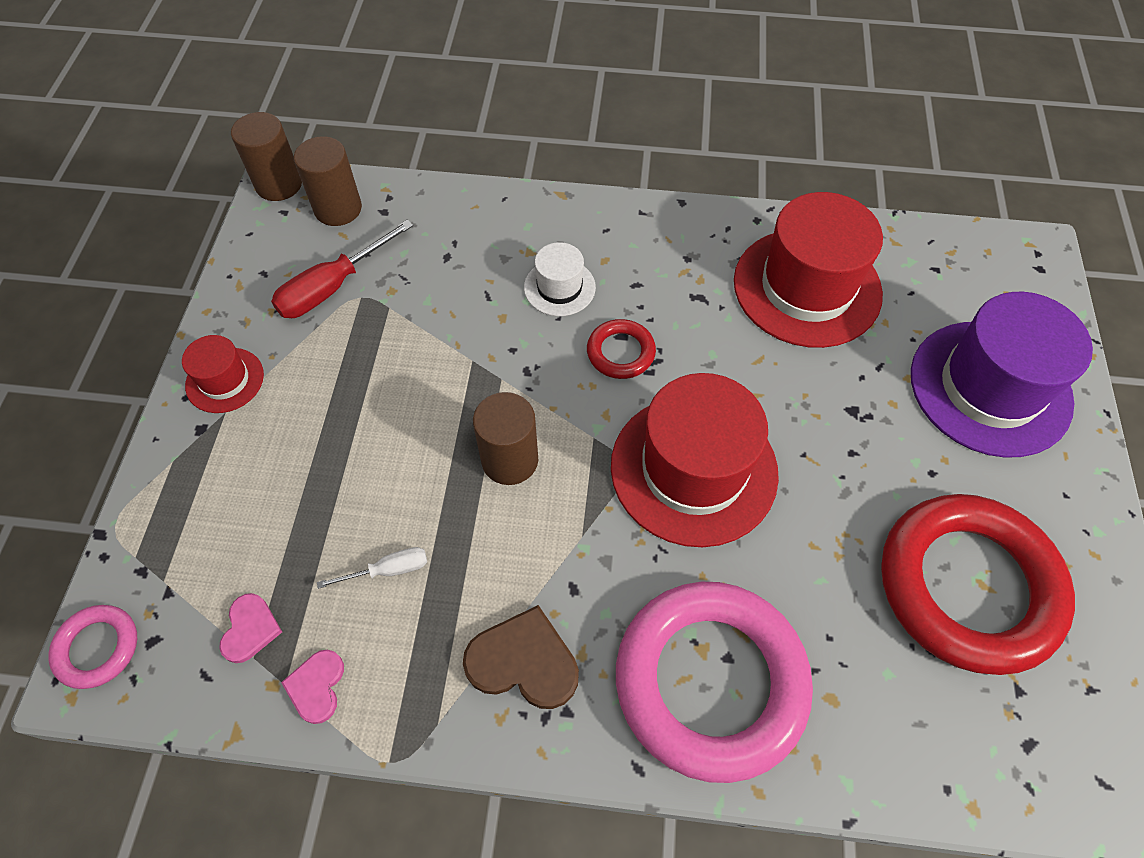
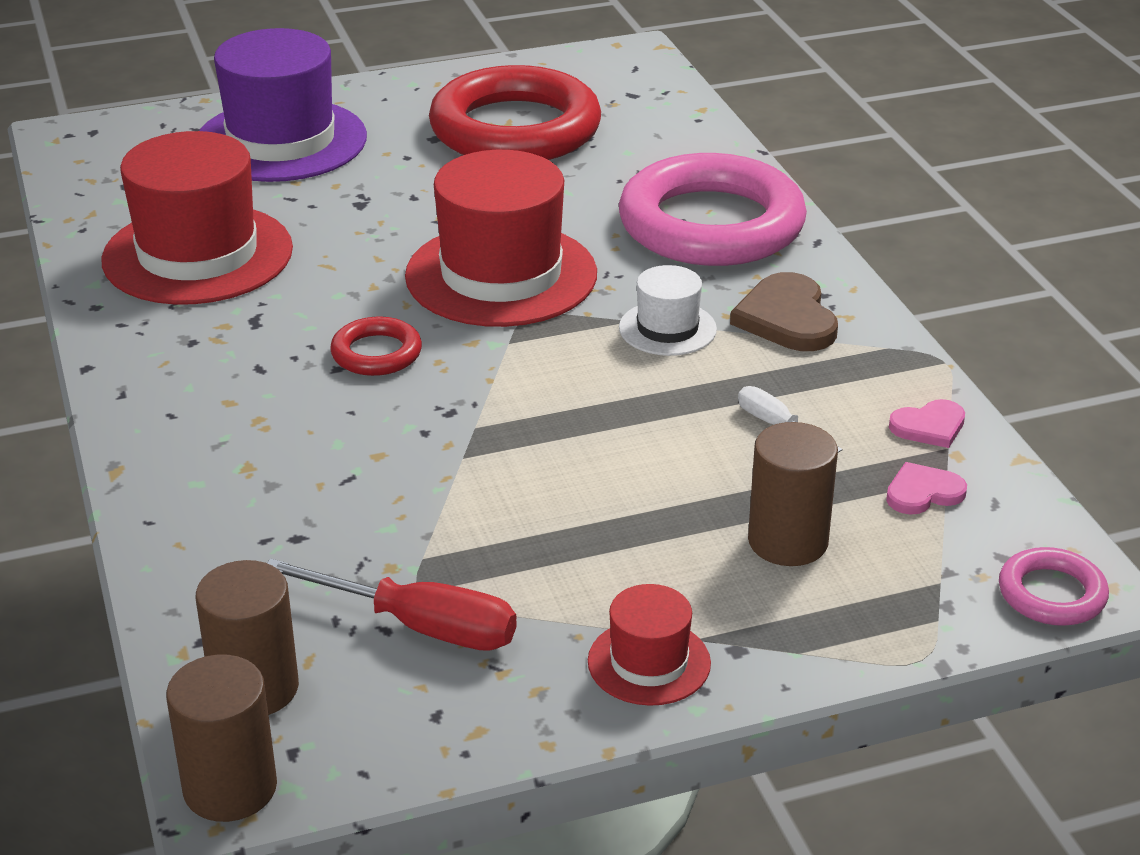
camera: 115 degrees left, 25 degrees down
(510, 460) = (581, 388): brown cylinder -> brown cylinder (788, 541)
(559, 287) = (299, 424): white hat -> white hat (667, 328)

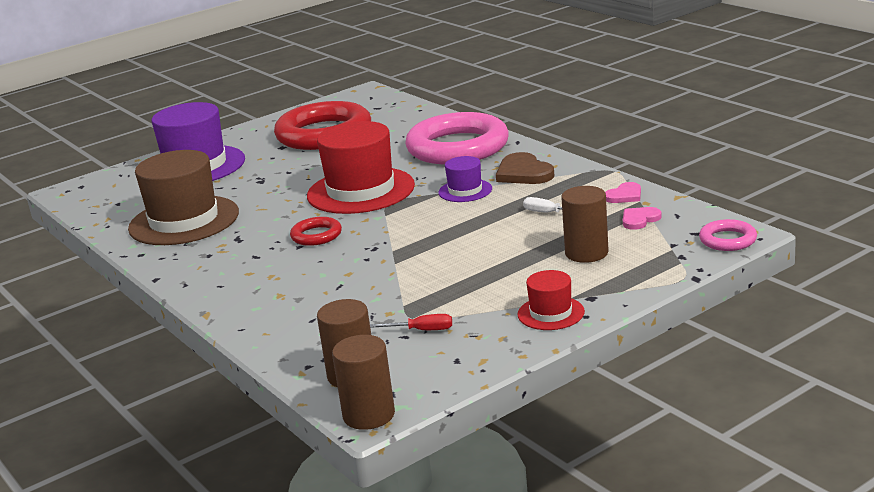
camera: 15 degrees left, 10 degrees down
(198, 254) = (184, 221): red hat -> brown hat
(419, 626) = (422, 330): red screwdriver -> red screwdriver, size x0.55
(667, 328) = (465, 191): white hat -> purple hat

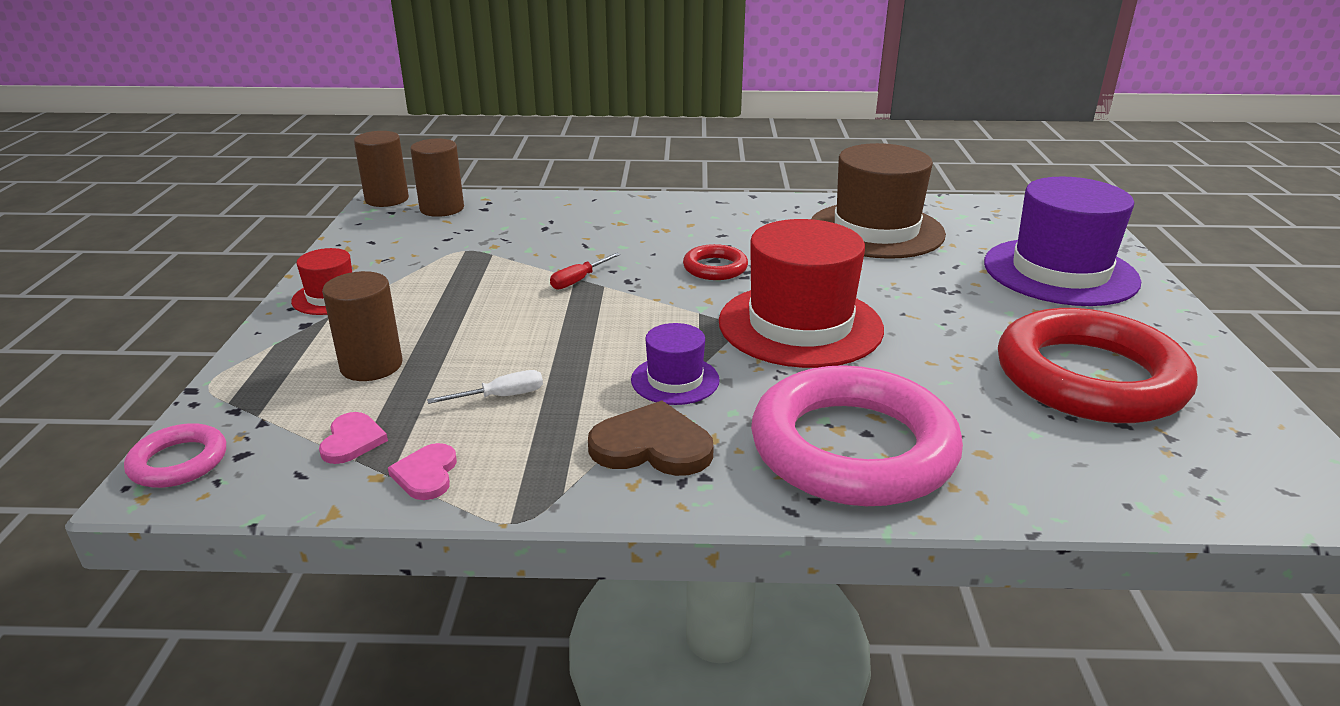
camera: 125 degrees right, 5 degrees up
(422, 330) = (438, 246): red screwdriver -> red screwdriver (579, 280)

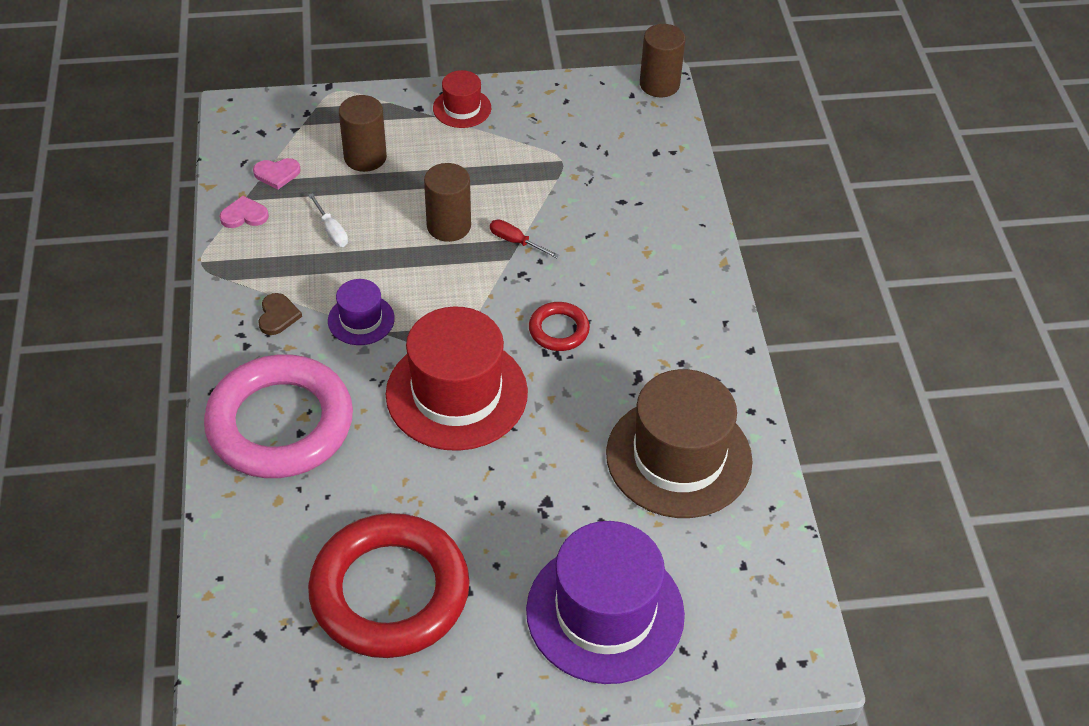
camera: 80 degrees right, 20 degrees up
(178, 462) = (253, 110): pink ring -> none
(442, 208) = (647, 125): brown cylinder -> brown cylinder (448, 226)
(652, 446) = (278, 315): brown heart -> brown heart, size x0.60

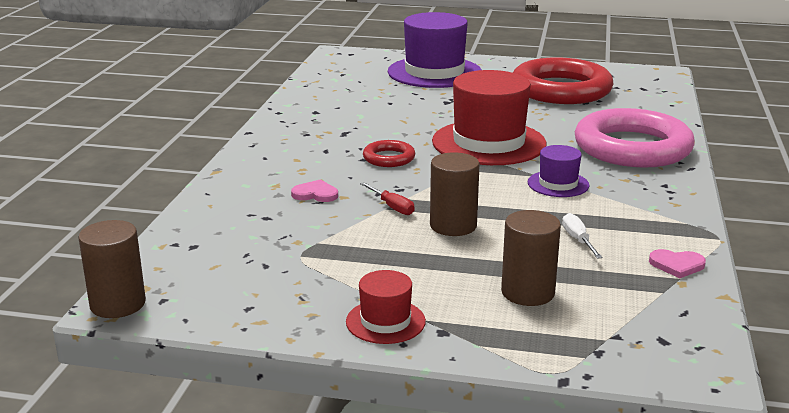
camera: 160 degrees left, 25 degrees down
(277, 174) = (639, 294): pink heart -> pink heart (315, 194)
(278, 315) = (636, 196): brown heart -> none
(678, 457) = (346, 104): brown hat -> none

